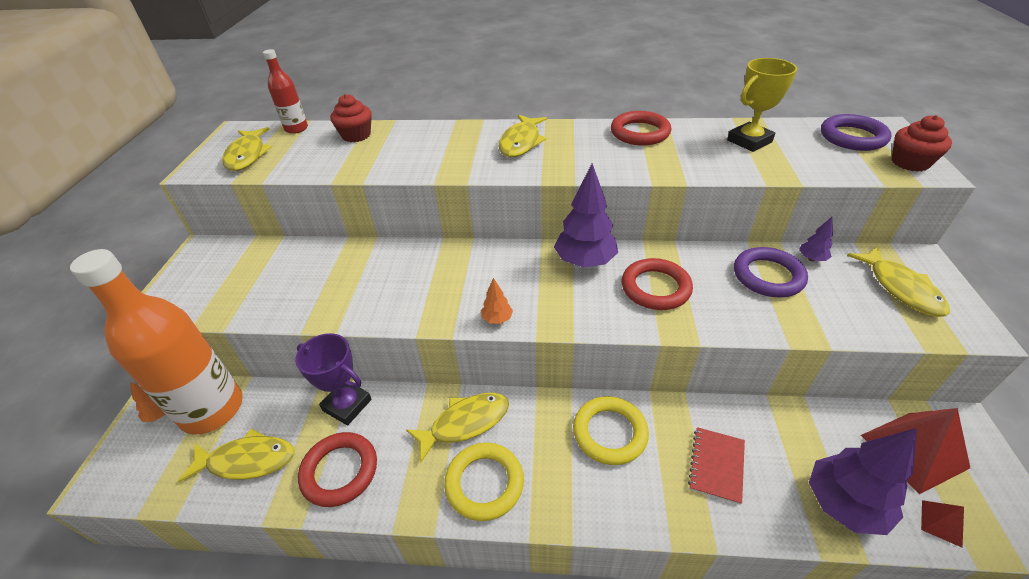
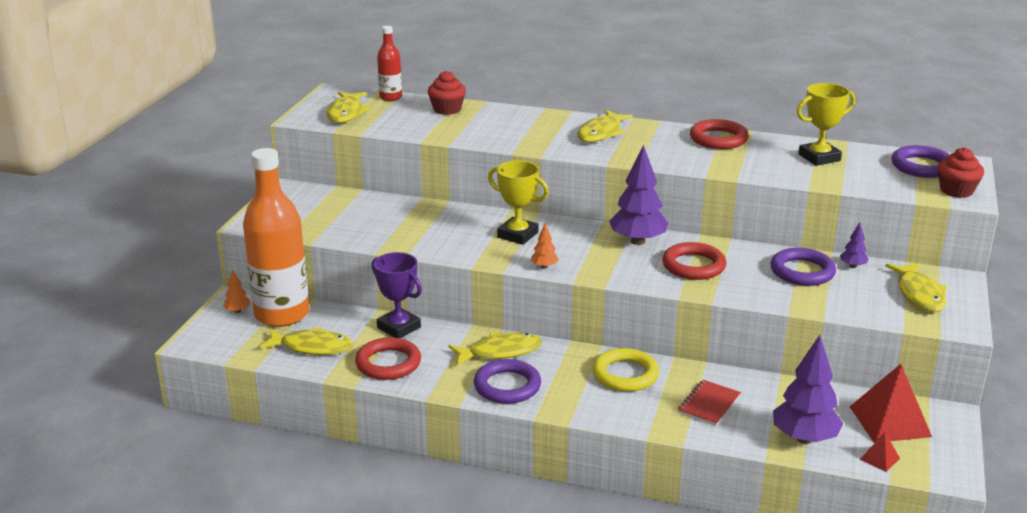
camera: 10 degrees right, 15 degrees down
(457, 274) = (517, 235): none -> yellow trophy
(484, 483) = (507, 386): yellow ring -> purple ring

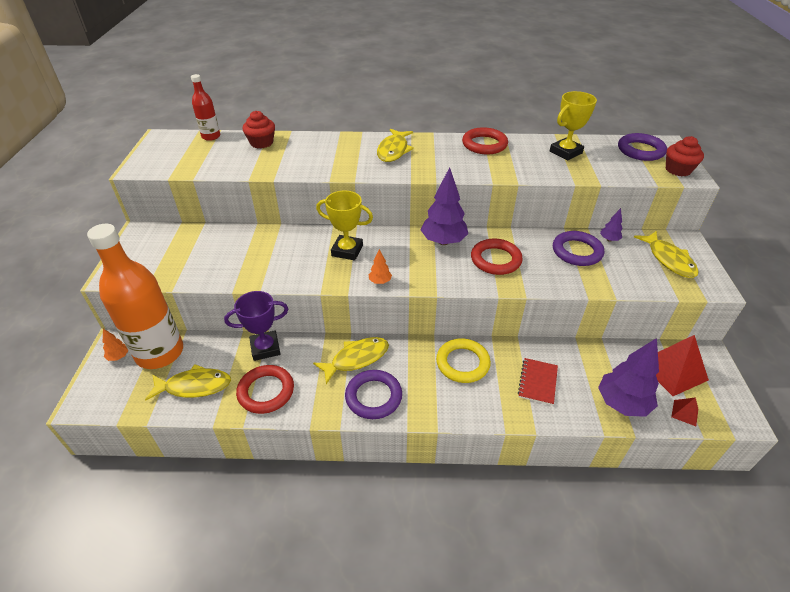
camera: 15 degrees left, 15 degrees up
(346, 113) = (175, 157): yellow fish -> none
(399, 327) = (265, 348): purple trophy -> purple trophy turned 45 degrees counterclockwise

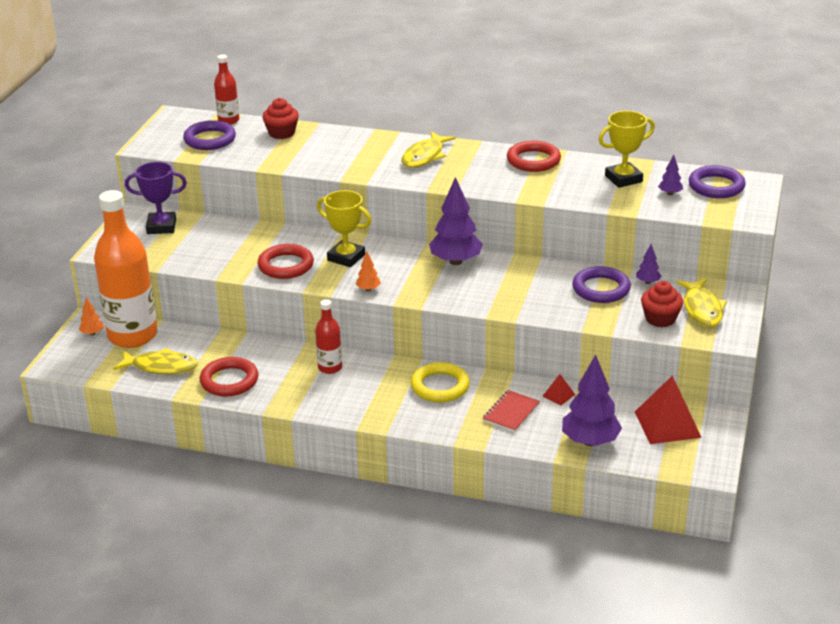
camera: 15 degrees right, 10 degrees down
(265, 348) = (239, 346): purple trophy -> purple trophy (161, 227)
(356, 359) = (330, 367): yellow fish -> red bottle
(373, 397) = (334, 400): purple ring -> purple ring (210, 139)
(495, 260) = (503, 285): red ring -> red ring (286, 265)
(611, 161) = (670, 193): none -> purple tree
(678, 170) = (741, 211): red cupcake -> red cupcake (660, 319)
(685, 413) = (652, 458): red pyramid -> red pyramid (558, 395)

